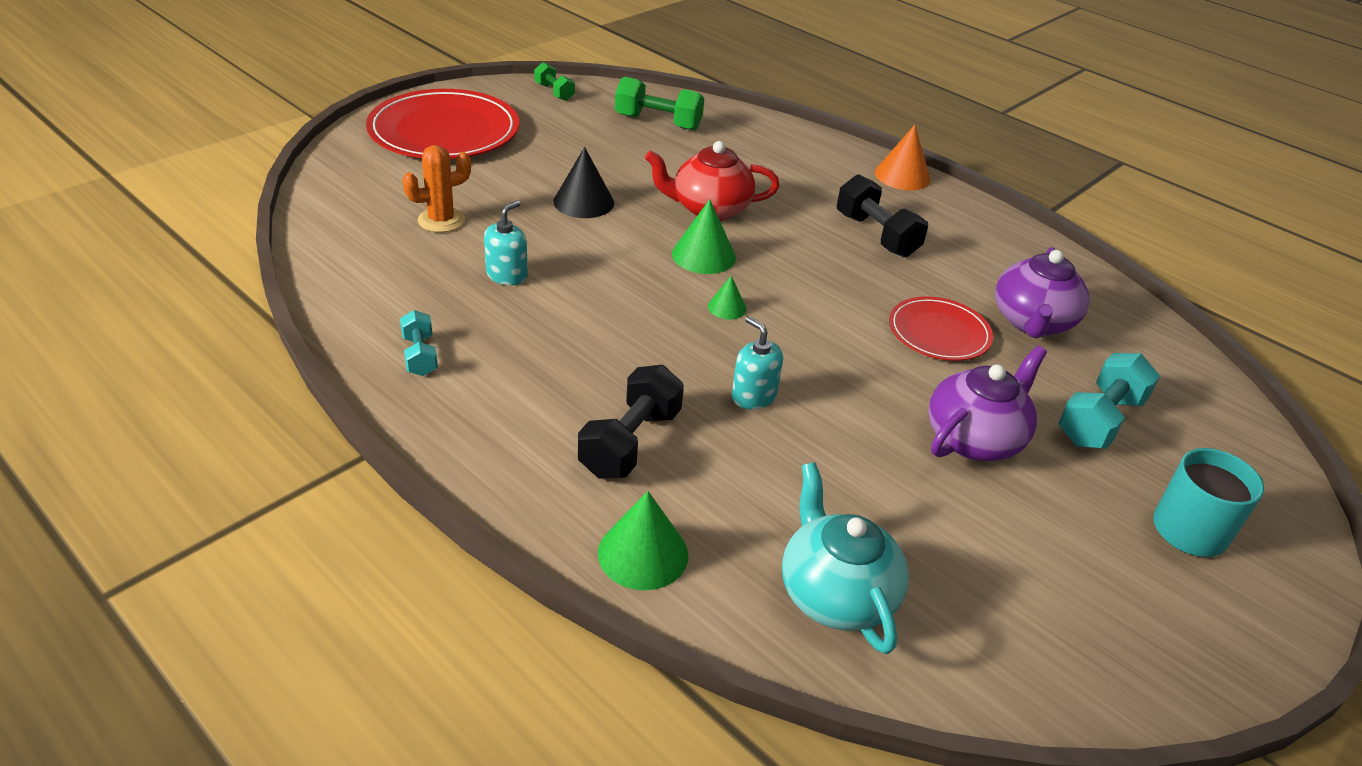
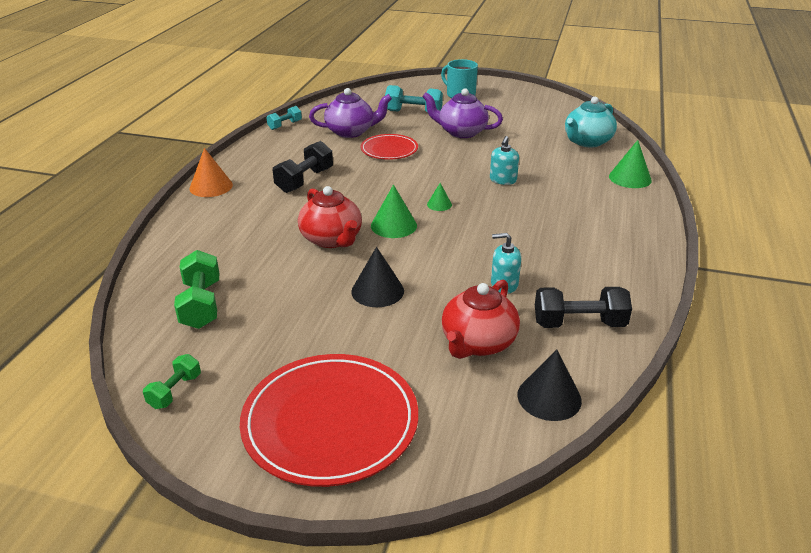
camera: 115 degrees left, 5 degrees down
(332, 223) = (549, 397): none -> black cone
(420, 356) = (615, 279): turquoise dumbbell -> turquoise dumbbell (285, 125)
(441, 220) = (477, 343): orange cactus -> red teapot
(630, 443) = (578, 199): black dumbbell -> black dumbbell (579, 323)

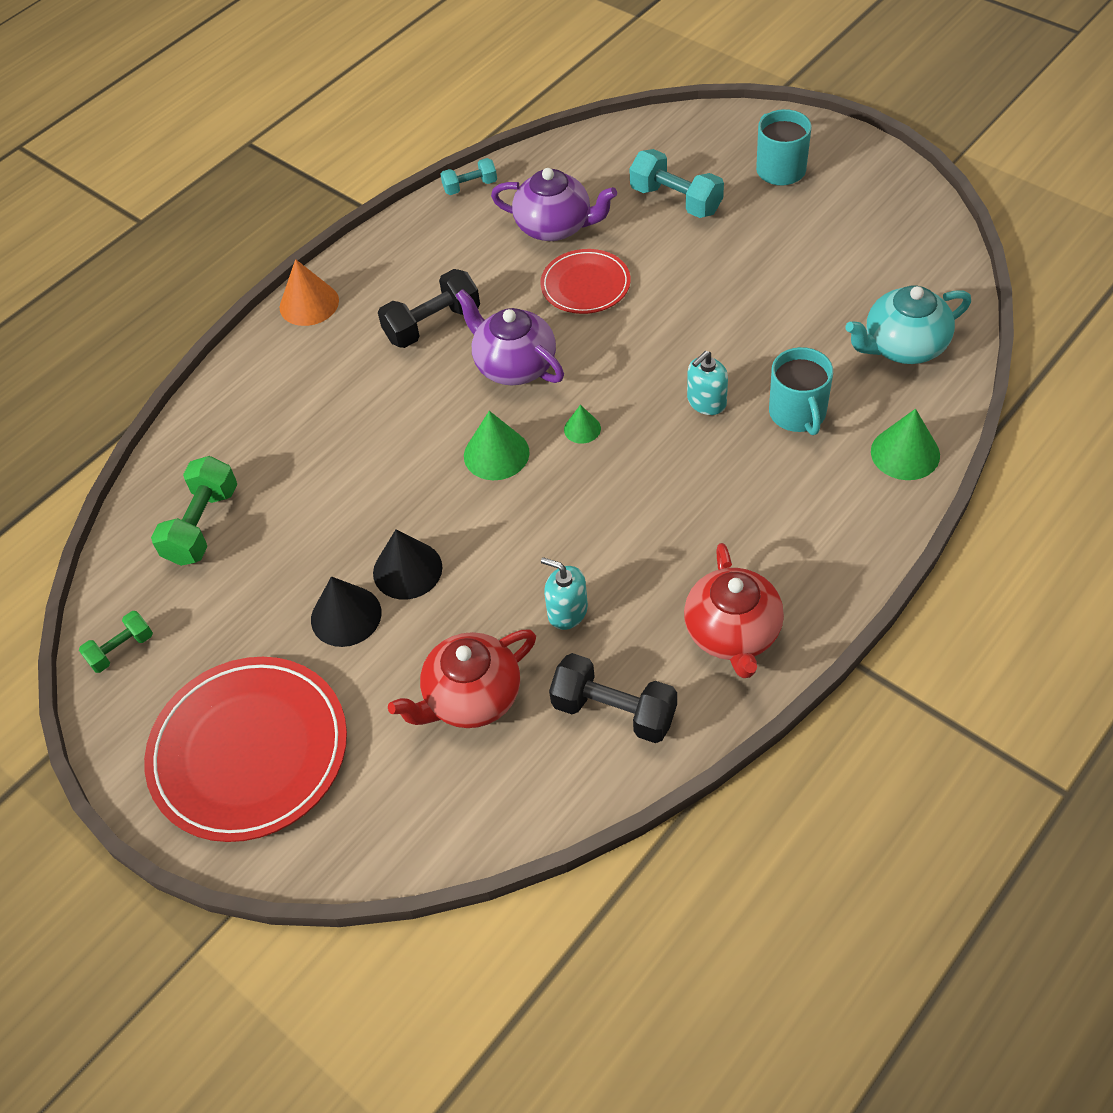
camera: 30 degrees right, 20 degrees up
(332, 239) = (404, 457): red teapot -> red teapot (733, 633)
(461, 132) = (718, 269): purple teapot -> purple teapot (514, 365)
(549, 397) = (497, 809): black cone -> black cone (346, 616)
(558, 175) = (798, 413): none -> turquoise mug

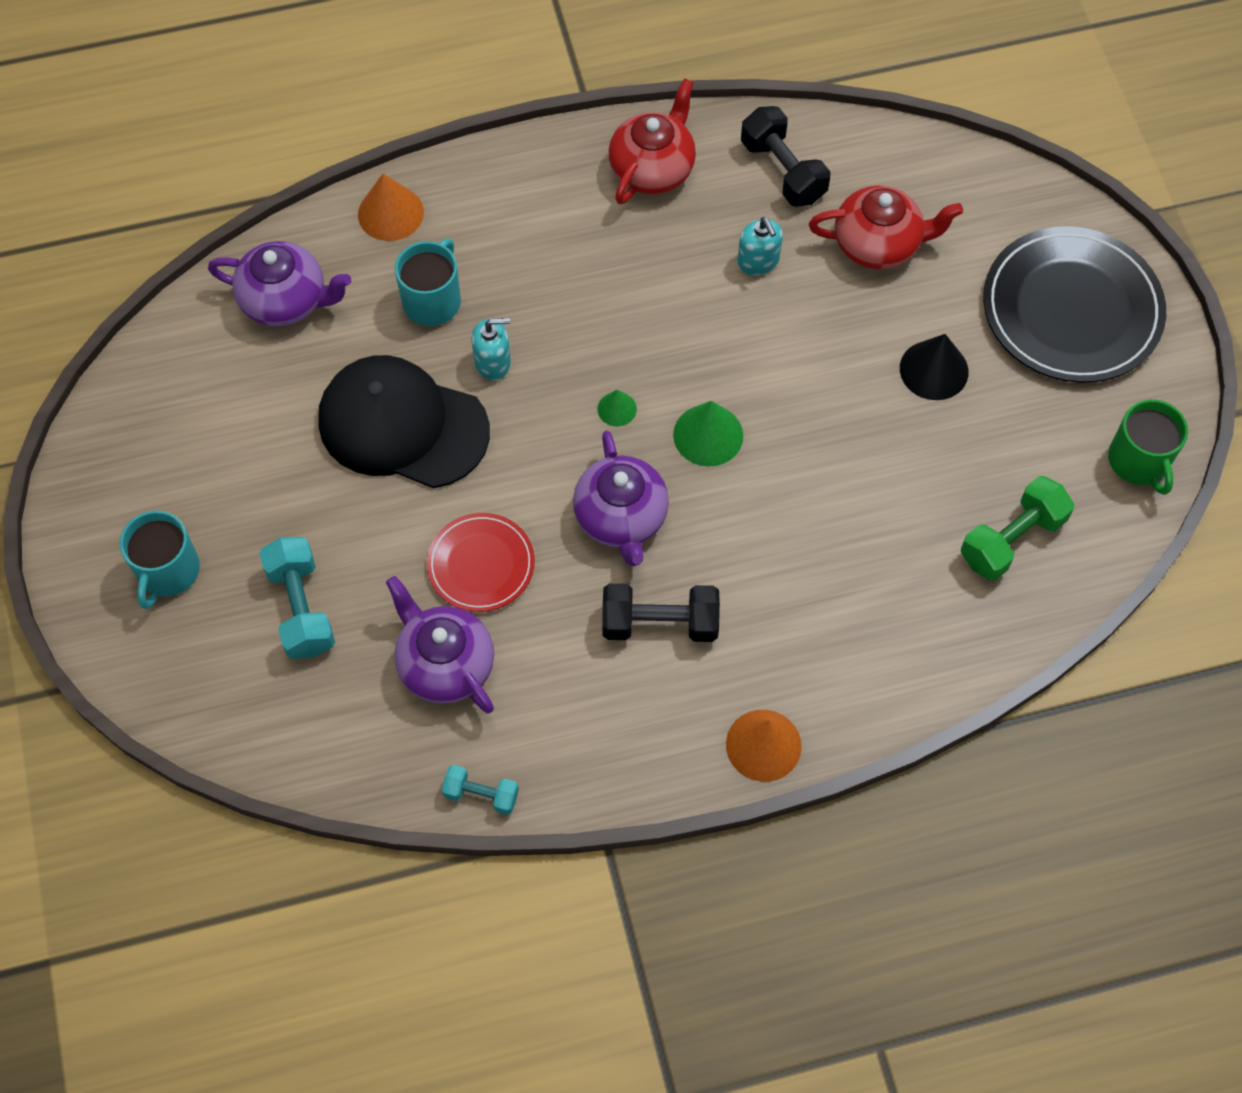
camera: 150 degrees left, 10 degrees up
(121, 649) = (1138, 461): green dumbbell -> green mug
(249, 751) = (1071, 309): red plate -> black plate
(407, 570) = (858, 377): black cone -> none
(726, 325) = (403, 425): none -> black cap
(903, 346) = (286, 300): turquoise teapot -> purple teapot
(905, 453) = (390, 213): green cone -> orange cone

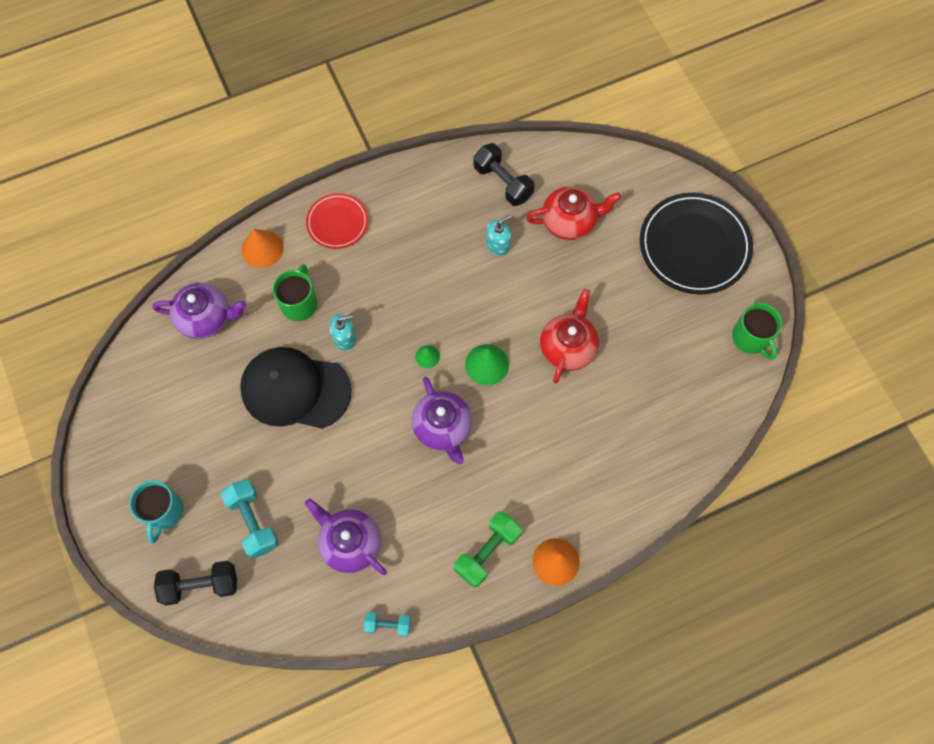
camera: 10 degrees left, 5 degrees up
(433, 300) = (299, 303): turquoise mug -> green mug
(481, 564) = (361, 473): red plate -> red plate (337, 222)
(653, 168) = (422, 193): red teapot -> red teapot (567, 347)
(660, 623) = (478, 493): black dumbbell -> black dumbbell (200, 585)
(758, 261) = (498, 244): turquoise soap dispenser -> turquoise soap dispenser turned 90 degrees counterclockwise
(934, 370) = (617, 299): black cone -> none
(1011, 539) = (683, 401): green dumbbell -> green dumbbell (487, 552)

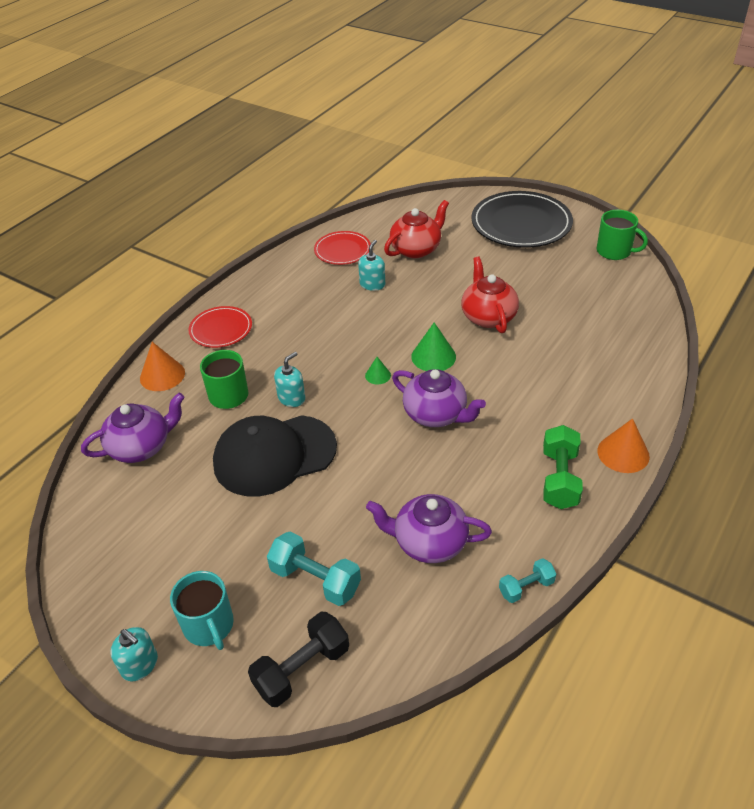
camera: 30 degrees left, 25 degrees down
(106, 513) = (140, 665): none -> turquoise soap dispenser
(503, 182) = (342, 250): black dumbbell -> red plate

